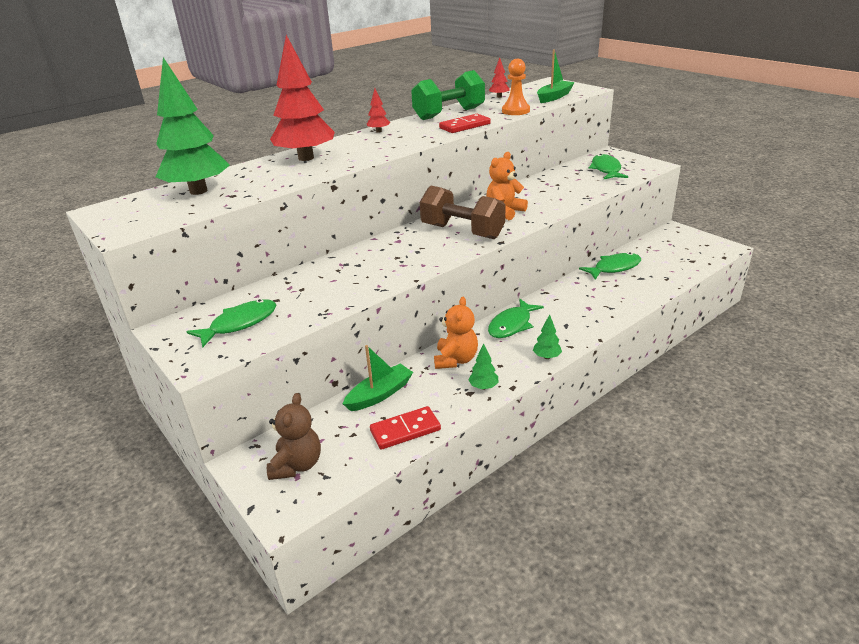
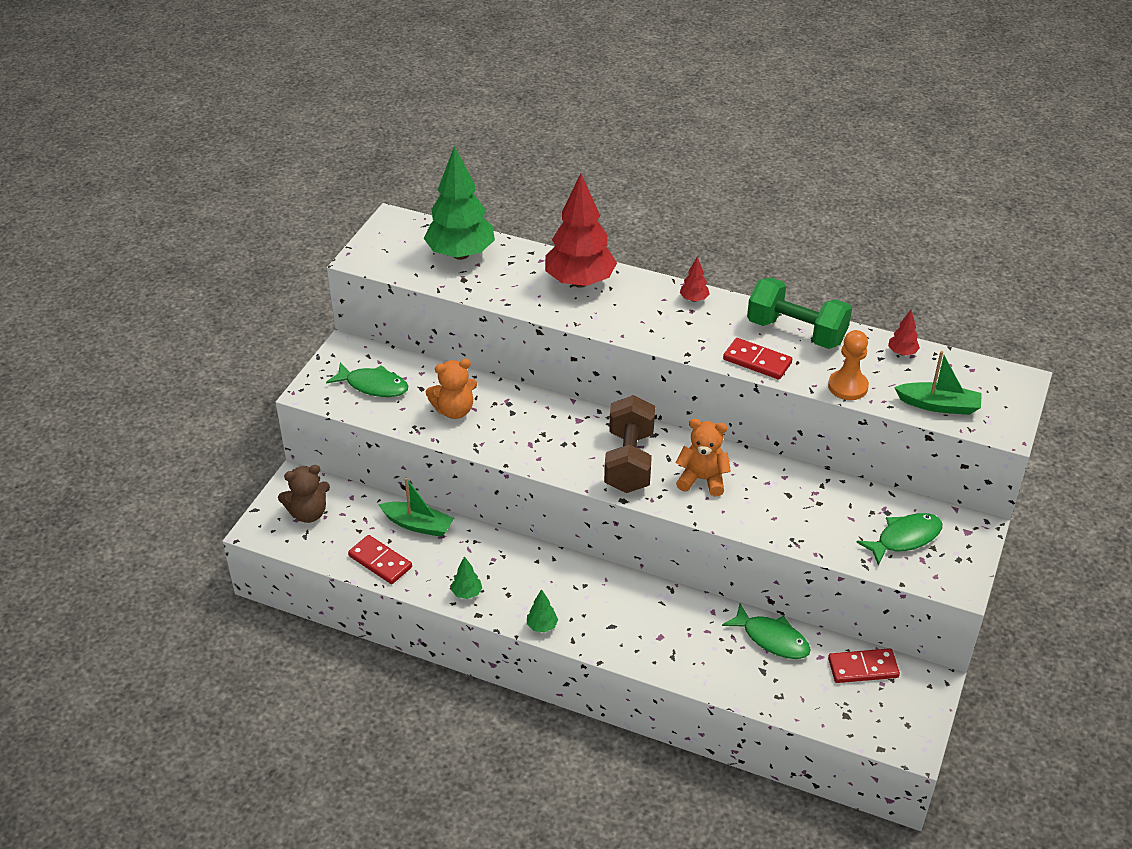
camera: 60 degrees right, 10 degrees up
(455, 360) = (498, 558): orange teddy bear -> orange teddy bear (454, 410)
(512, 325) = (585, 581): green fish -> none
(654, 246) = (863, 668): none -> red domino

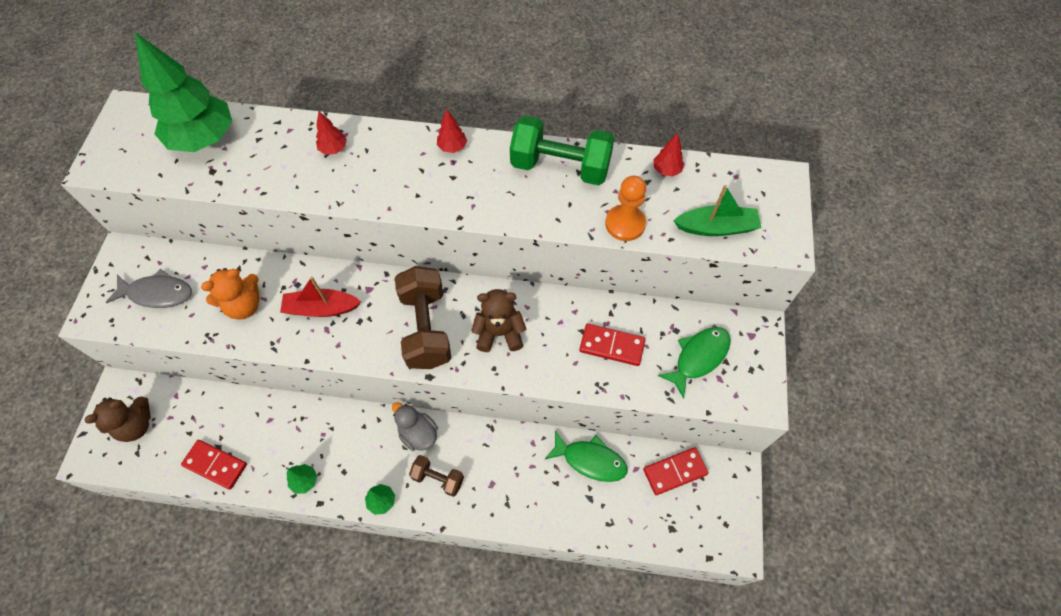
camera: 15 degrees left, 20 degrees up
(373, 386) = (157, 293): green fish -> grey fish
(418, 525) = (245, 413): green boat -> none
(528, 426) = (321, 308): none -> red boat
(580, 282) = (334, 149): red tree -> red tree, size x0.41
(592, 578) = (418, 433): none -> grey duck
(605, 620) = (438, 478): none -> brown dumbbell
(702, 479) = (499, 333): orange teddy bear -> brown teddy bear
(757, 361) = (530, 212): red domino -> red domino (611, 346)

